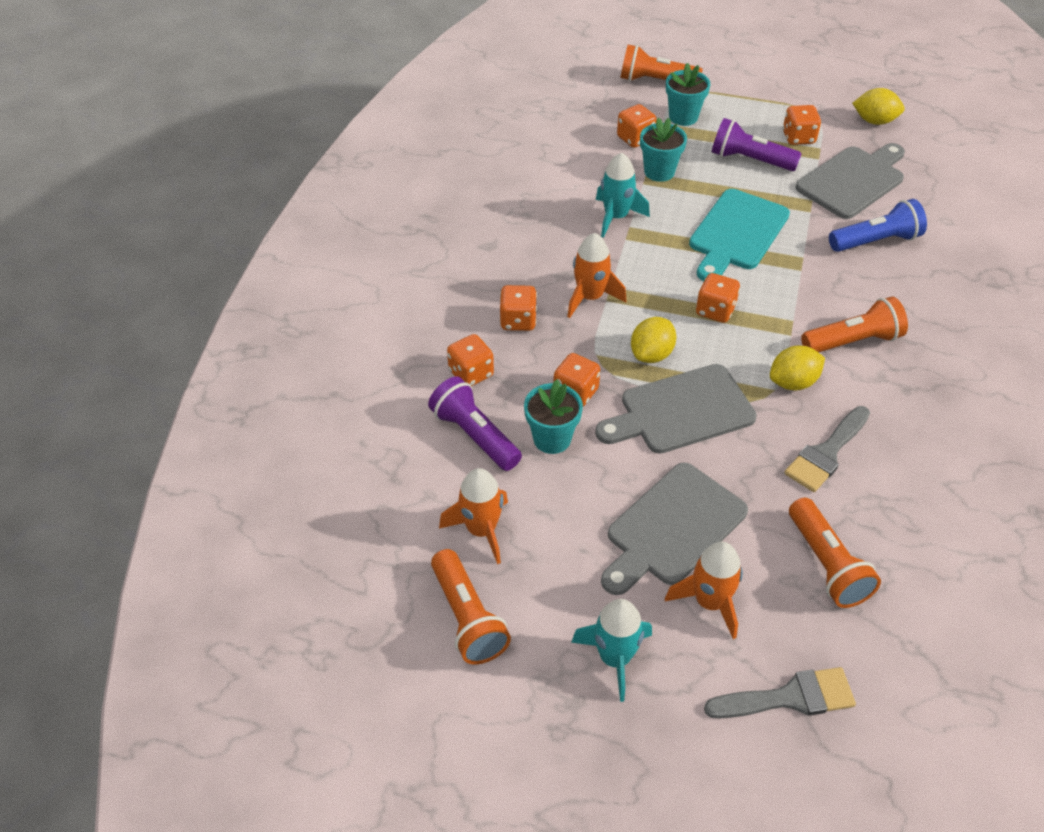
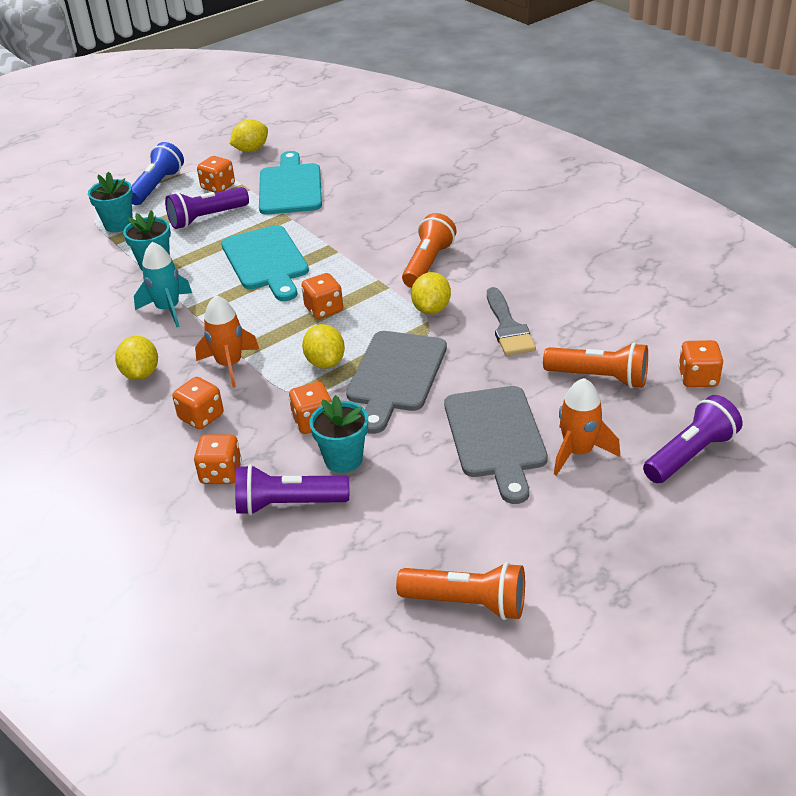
camera: 50 degrees left, 10 degrees down
(481, 530) = (388, 549): orange rocket -> none
(530, 253) = (141, 374): none -> yellow lemon
(614, 658) = (582, 530): turquoise rocket -> none
(635, 139) = (104, 258): orange dice -> orange dice (698, 378)
(655, 81) = (61, 217): orange flashlight -> none
(789, 697) = (690, 454): grey brush -> purple flashlight
(853, 180) = (290, 187): grey cutting board -> turquoise cutting board
(876, 241) = (355, 207): blue flashlight -> blue flashlight (157, 186)

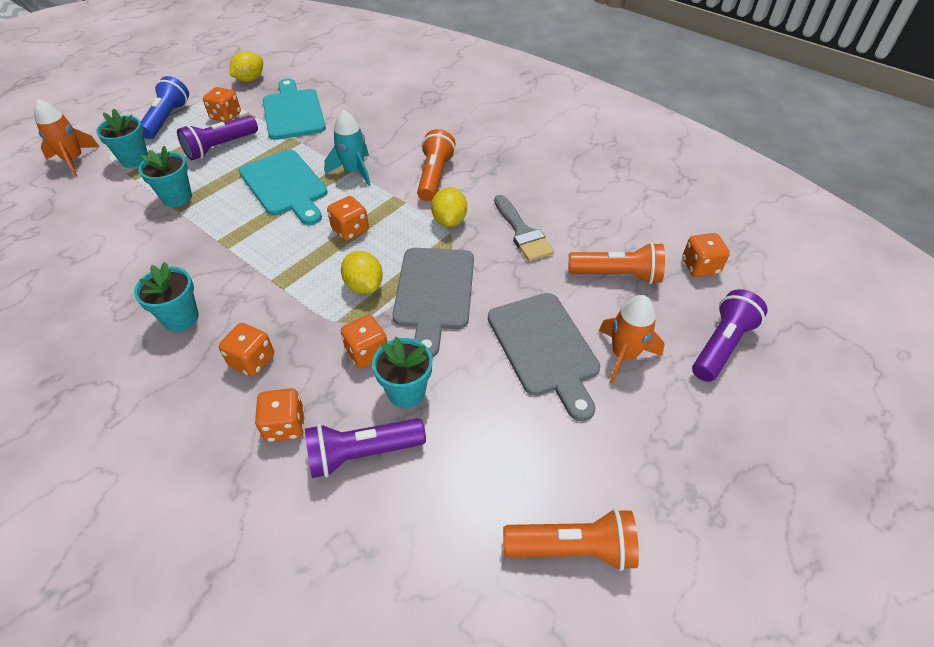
camera: 15 degrees left, 10 degrees up
(141, 374) = (181, 318): yellow lemon -> turquoise flower pot
(168, 309) = (198, 244): turquoise rocket -> turquoise rocket (354, 171)
(229, 365) = (270, 298): orange rocket -> orange rocket (74, 160)

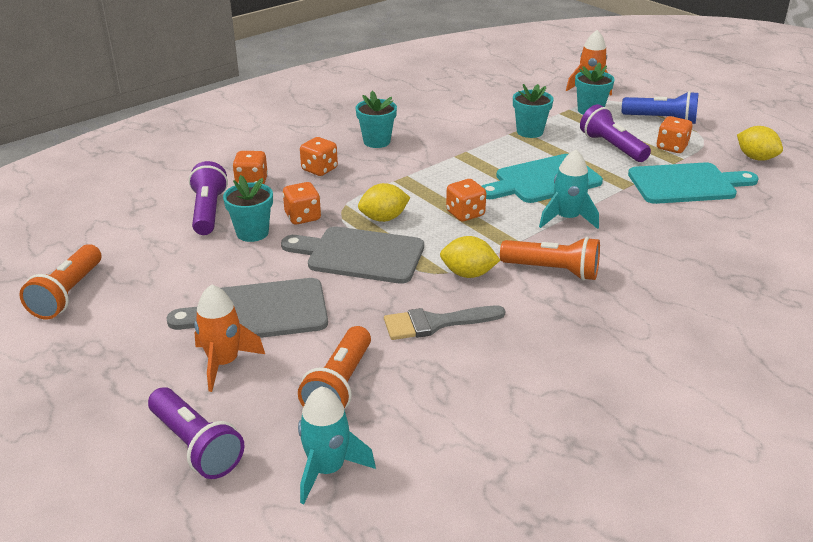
camera: 100 degrees right, 15 degrees down
(700, 267) = (327, 469): orange dice -> turquoise rocket

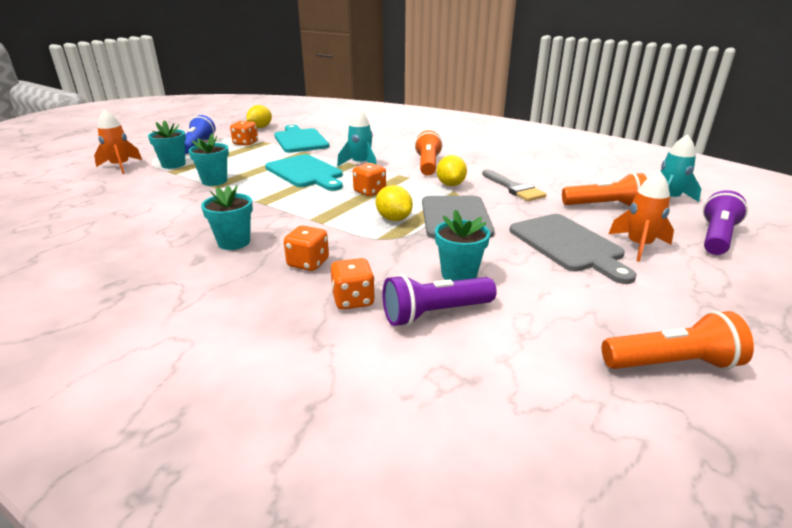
camera: 105 degrees left, 5 degrees down
(303, 217) = (412, 254): orange dice -> none
(612, 147) = (245, 157): purple flashlight -> none

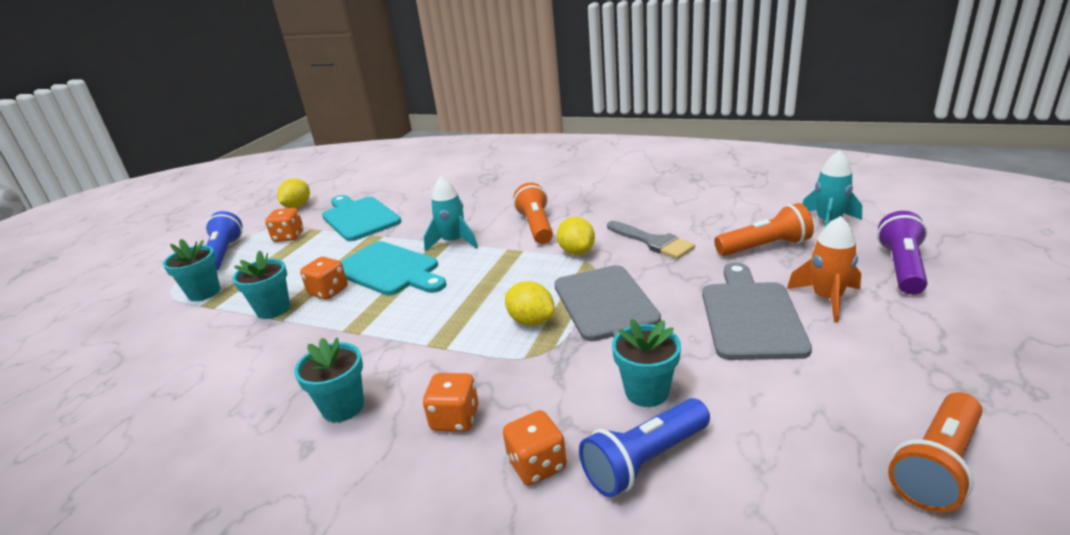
camera: 10 degrees left, 0 degrees up
(120, 166) = (129, 311): orange rocket -> none
(369, 192) = (483, 284): orange dice -> orange dice (328, 291)
(435, 313) = (644, 460): purple flashlight -> blue flashlight
(568, 245) = (751, 316): grey cutting board -> grey cutting board turned 135 degrees counterclockwise
(672, 364) = (936, 466): orange flashlight -> orange flashlight turned 150 degrees clockwise

